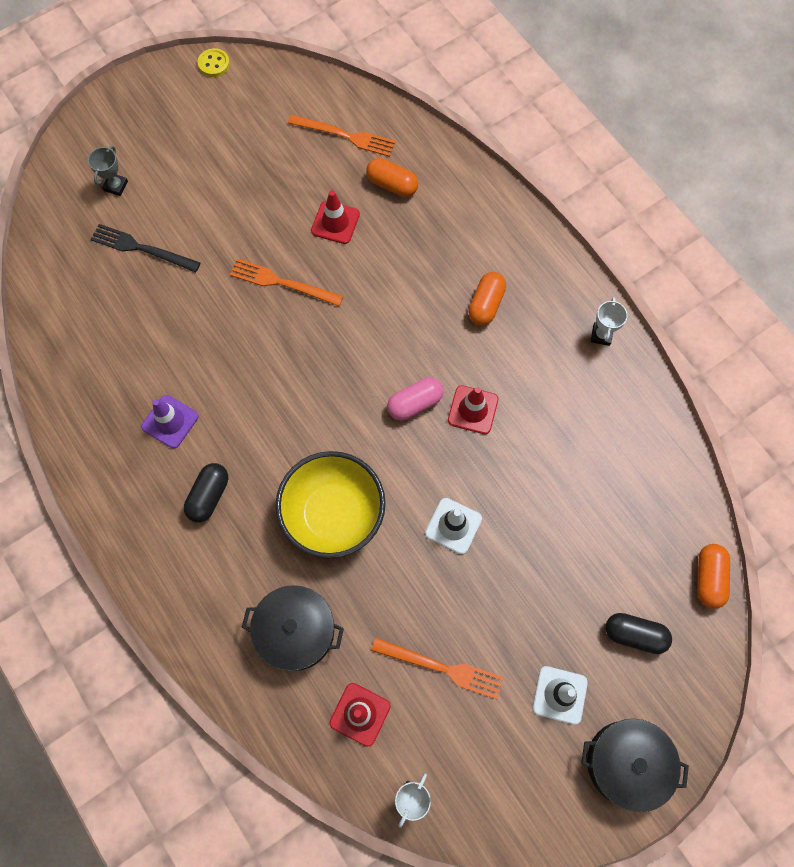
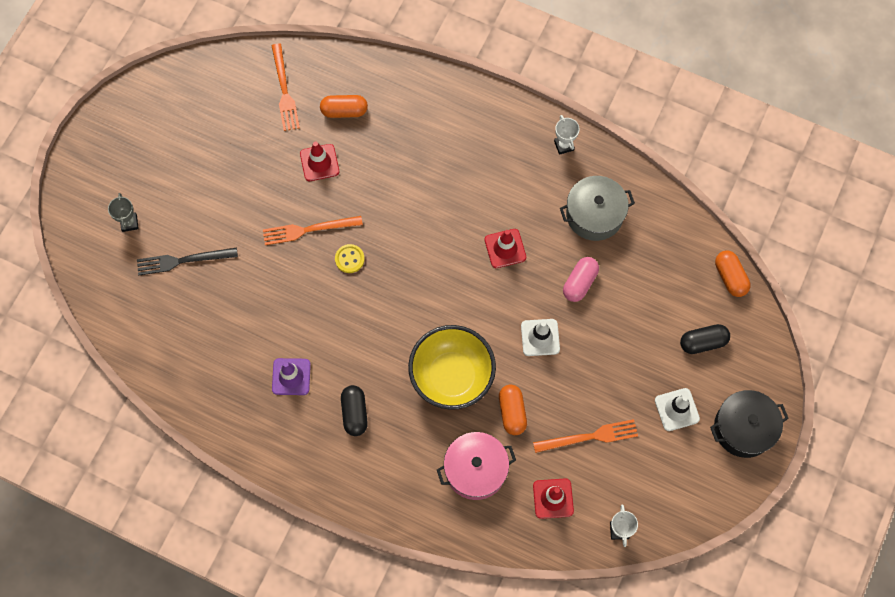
camera: 30 degrees left, 0 degrees up
(214, 64) = (142, 84): yellow button -> yellow button (349, 259)
(296, 631) = (475, 469): black pot -> pink pot
(345, 136) = (284, 90): orange fork -> orange fork turned 90 degrees clockwise
(415, 403) = (461, 266): pink capsule -> pink capsule (579, 283)
(486, 304) = (469, 166): orange capsule -> orange capsule (512, 412)
(592, 425) = (594, 214): none -> grey pot

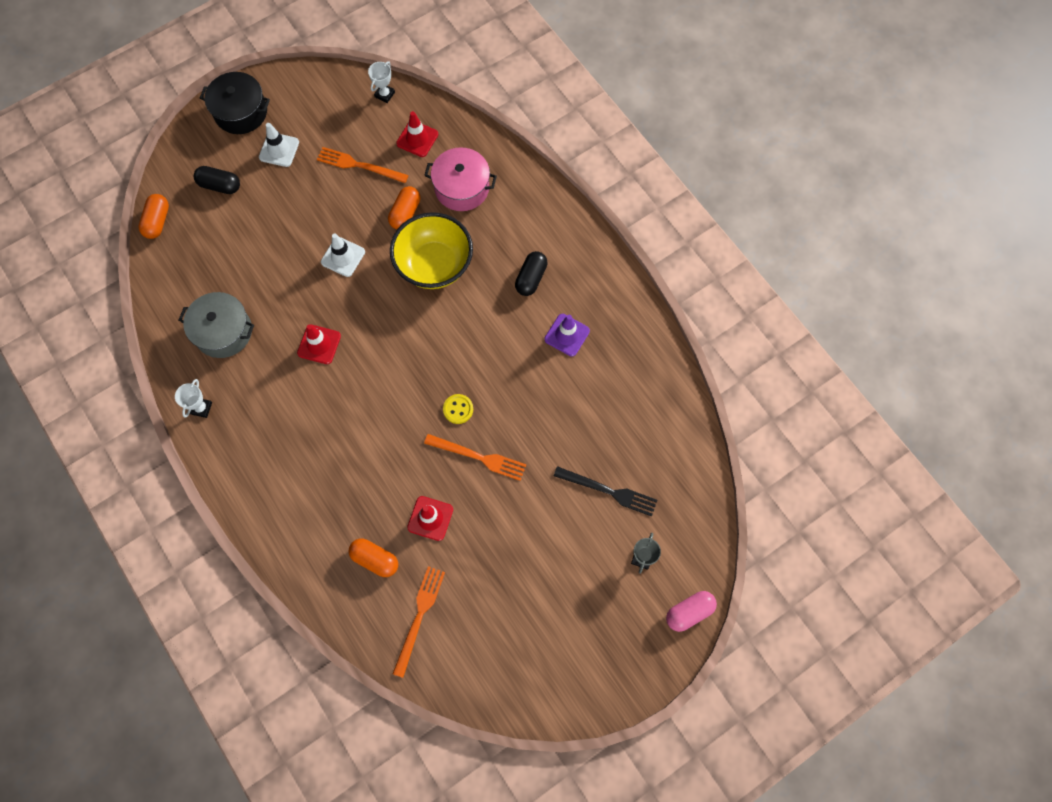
camera: 150 degrees left, 0 degrees up
(579, 283) = (279, 282): pink capsule -> pink capsule (689, 612)

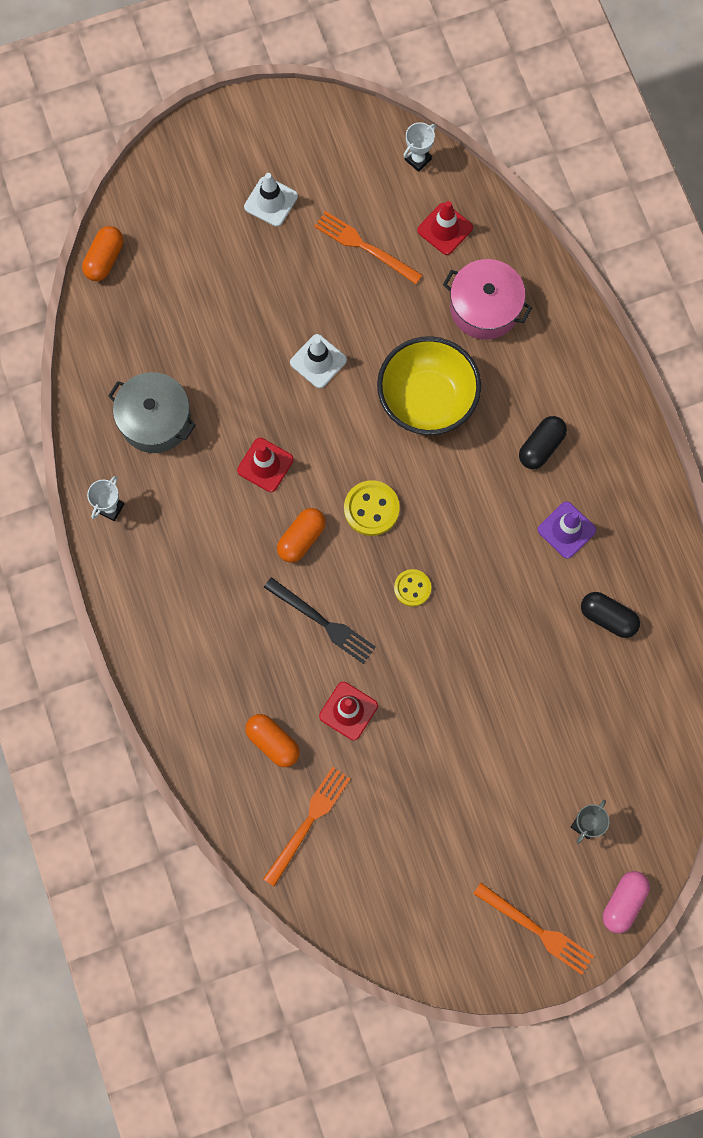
camera: 15 degrees right, 5 degrees up
(220, 185) = (189, 231): black capsule -> black capsule (608, 617)
(241, 112) = (234, 140): black pot -> none
(405, 213) = (407, 324): orange capsule -> orange capsule (301, 538)
(411, 357) = (371, 509): none -> yellow button
(478, 457) = (422, 653): orange fork -> orange fork (536, 930)
(608, 491) = (567, 734): black fork -> black fork (322, 622)
(689, 612) = (623, 902): pink capsule -> pink capsule turned 45 degrees counterclockwise

